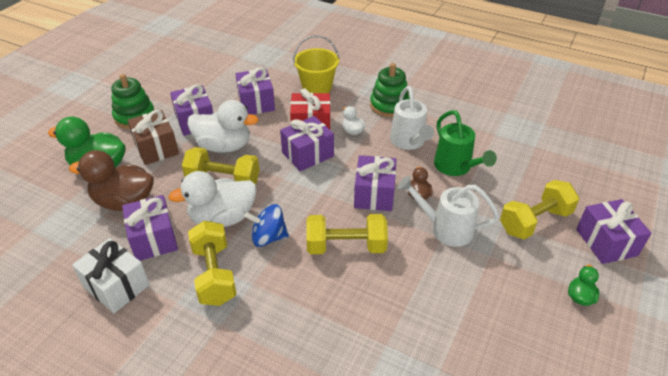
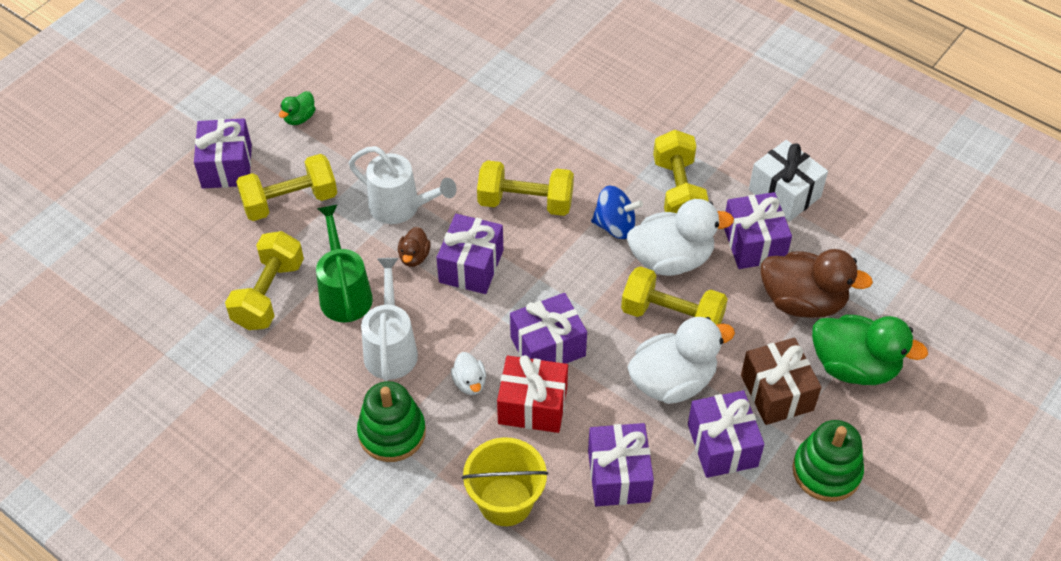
camera: 170 degrees left, 10 degrees up
(224, 146) = (672, 381): white duck -> white duck turned 135 degrees clockwise
(505, 160) = (269, 294): none -> yellow dumbbell

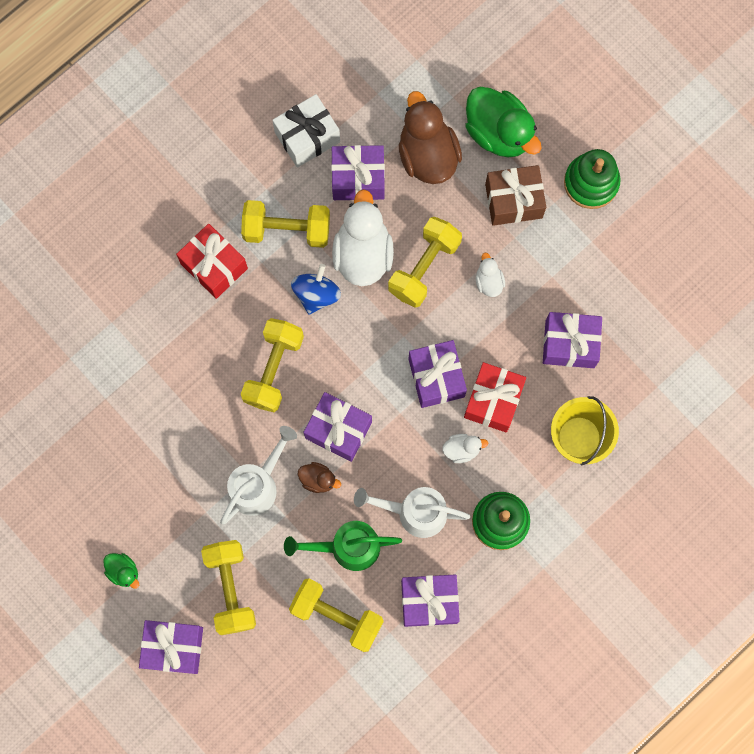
camera: 80 degrees left, 25 degrees up
(622, 139) = (214, 266): none -> red gift
(672, 381) = (488, 281): white duck -> white duck, size x0.47
(722, 445) = (555, 256): purple gift -> purple gift (429, 602)
(802, 301) = (427, 155): brown duck -> brown duck turned 45 degrees counterclockwise
(854, 366) = (499, 132): green duck -> green duck turned 105 degrees clockwise

